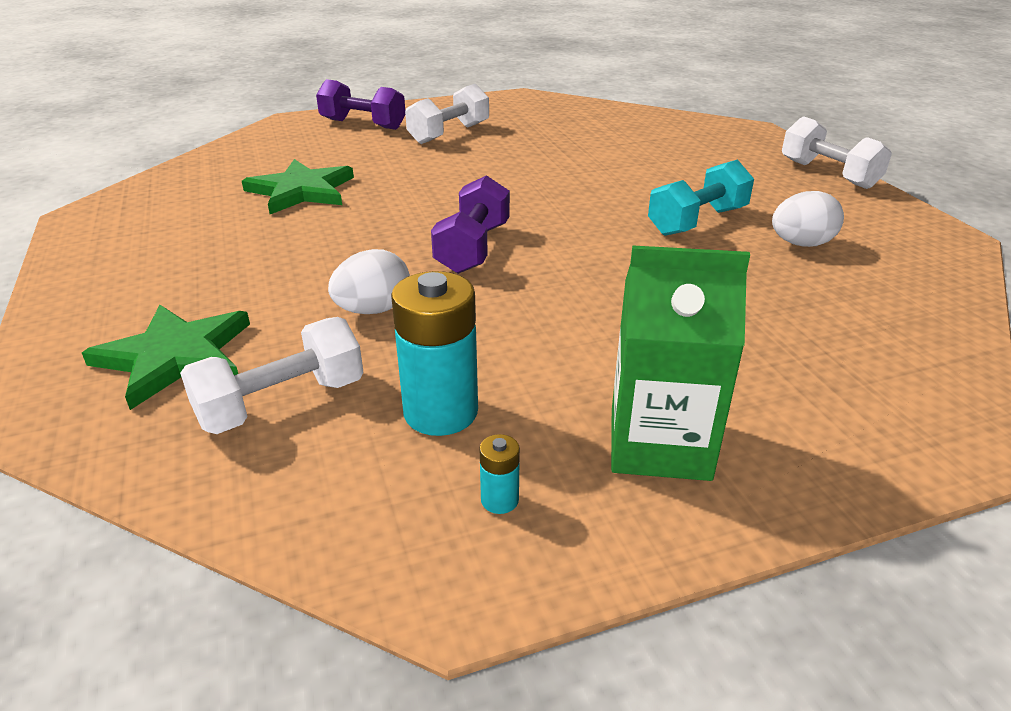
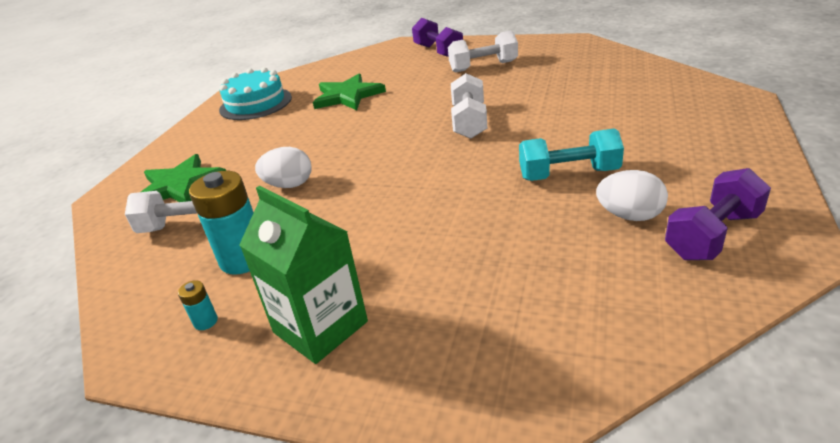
camera: 40 degrees right, 0 degrees up
(149, 224) = (255, 103): none -> turquoise cake
(473, 248) = (390, 158): purple dumbbell -> purple dumbbell (713, 235)
(828, 174) = (756, 156): white dumbbell -> white dumbbell (469, 122)

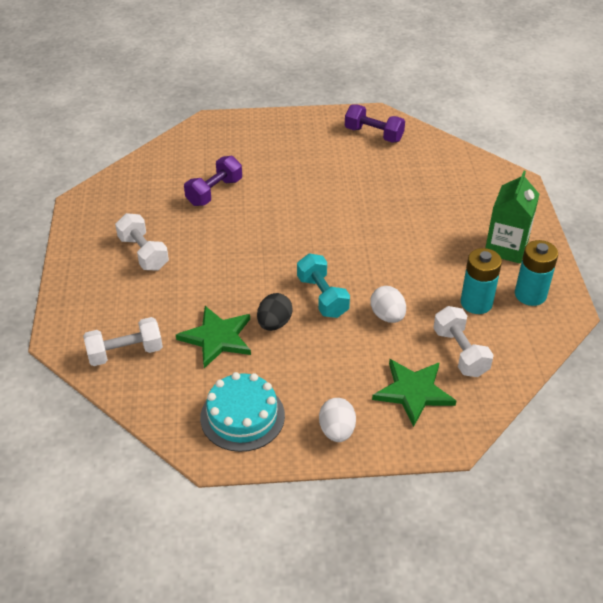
camera: 115 degrees left, 10 degrees up
(205, 321) = (530, 295): turquoise battery -> turquoise battery, size x2.25
(340, 121) = (274, 323): none -> black egg
(438, 51) = (95, 297): purple dumbbell -> purple dumbbell (214, 192)
(469, 122) = (264, 240): white dumbbell -> white dumbbell (125, 353)
(568, 174) = (330, 183): turquoise dumbbell -> turquoise dumbbell (322, 297)
(629, 216) = (366, 159): white egg -> white egg (337, 431)

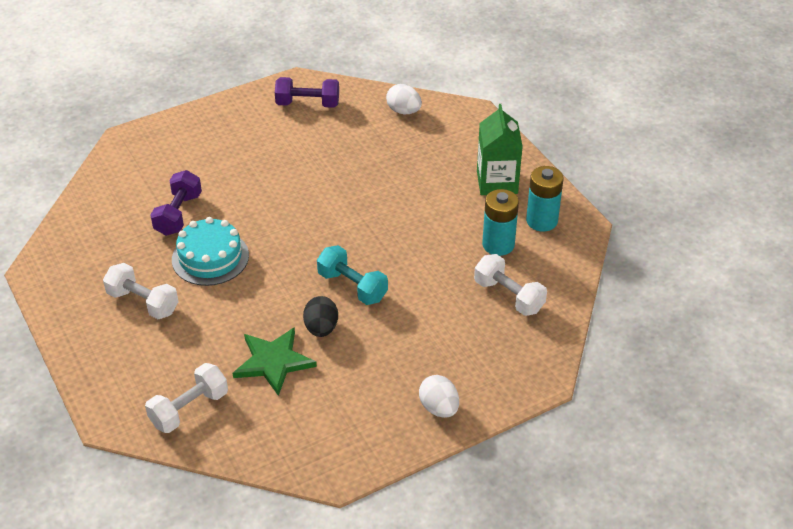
camera: 25 degrees left, 0 degrees up
(242, 416) = (343, 427): turquoise cake -> turquoise cake (210, 257)
(387, 316) = (424, 284): white egg -> white egg (403, 111)
(413, 392) = (487, 347): green star -> none

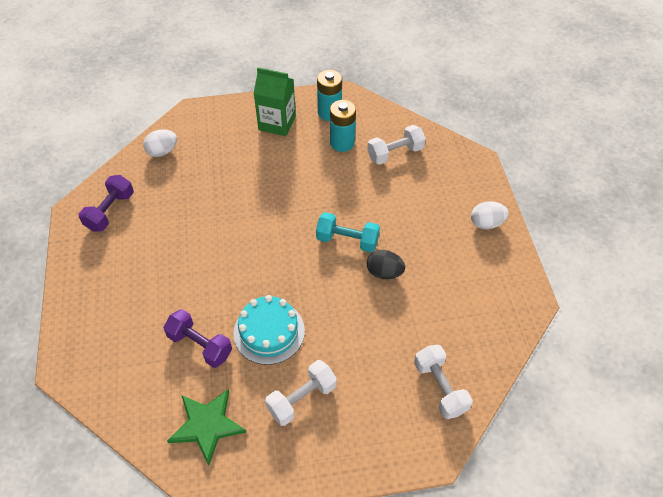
camera: 70 degrees left, 10 degrees up
(273, 362) = (408, 314): green star -> green star (207, 425)
(352, 286) = (347, 240): turquoise dumbbell -> turquoise dumbbell turned 45 degrees clockwise

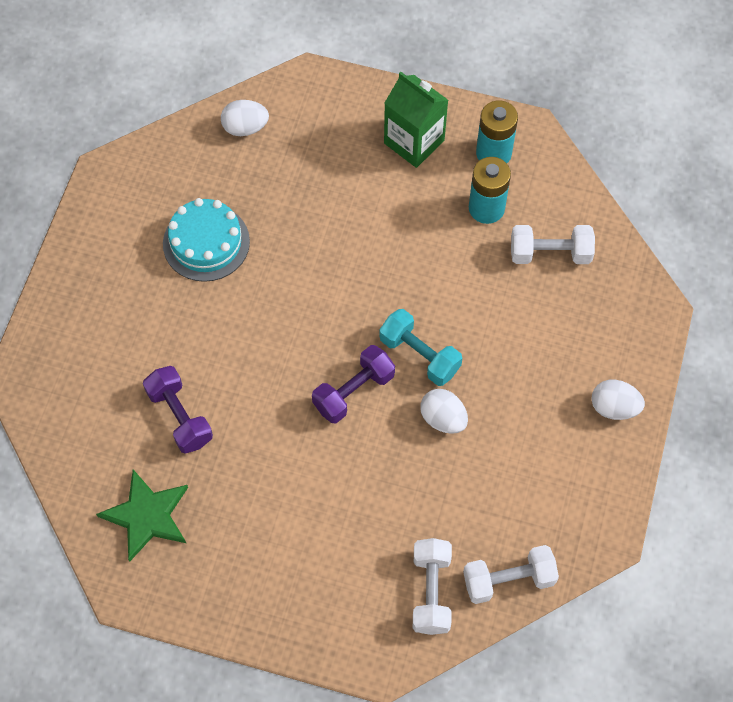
camera: 25 degrees right, 10 degrees up
(110, 211) = (146, 192): purple dumbbell -> purple dumbbell (353, 391)
(269, 332) = (266, 435): turquoise cake -> turquoise cake (206, 242)
(302, 398) = (265, 532): white dumbbell -> white dumbbell (508, 580)
(384, 272) = (443, 419): black egg -> white egg

